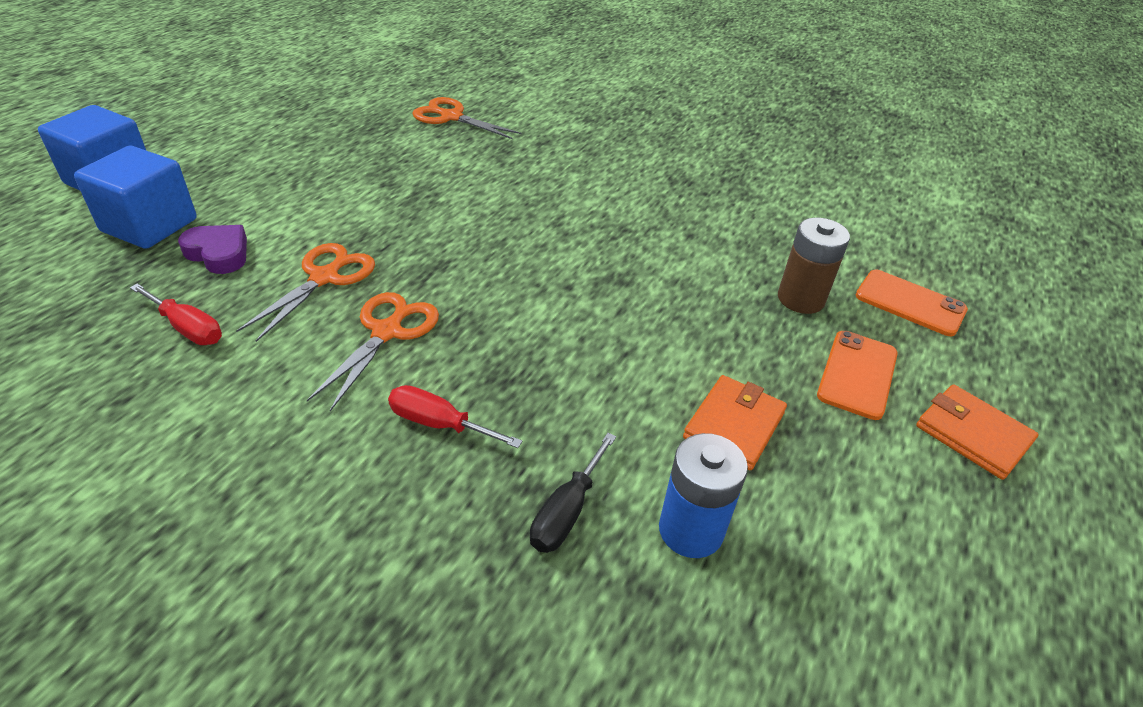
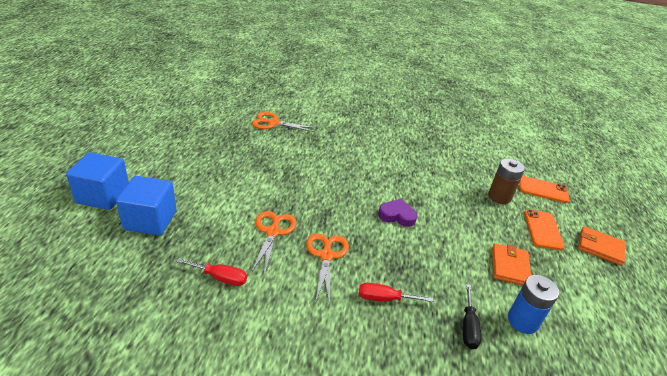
camera: 20 degrees left, 5 degrees down
(218, 253) = (204, 229): purple heart -> purple heart (397, 215)

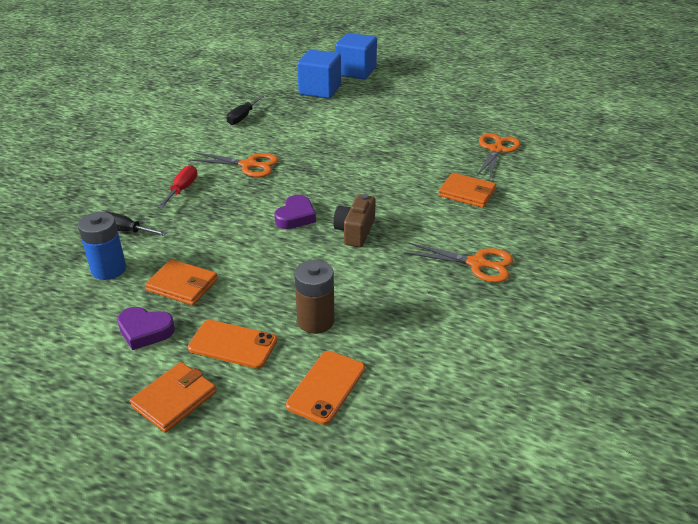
camera: 105 degrees right, 0 degrees up
(220, 277) = (242, 117): red screwdriver -> black screwdriver
(273, 232) = (290, 140): orange scissors -> orange scissors (477, 264)
(336, 138) = (467, 193): none -> orange wallet
(402, 185) = (355, 231): none -> brown camera
(564, 276) = (145, 331): none -> purple heart

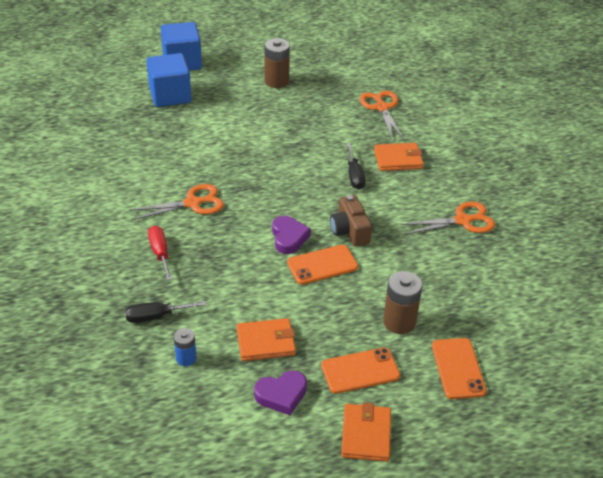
camera: 35 degrees left, 5 degrees up
(108, 269) = (186, 358): blue battery -> blue battery, size x0.59
(242, 117) = (129, 153): black screwdriver -> black screwdriver (354, 176)
(300, 247) = (322, 265): none -> orange phone
(420, 104) = (276, 81): none -> brown battery

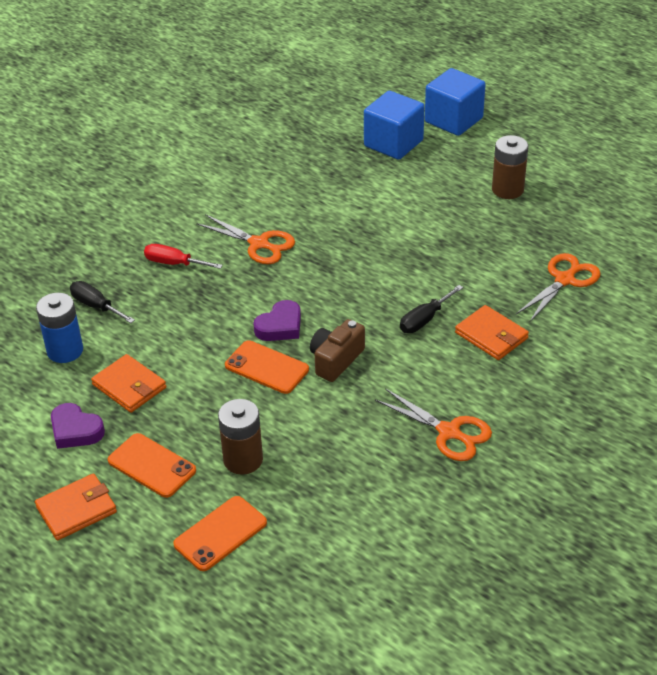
camera: 55 degrees right, 0 degrees up
(160, 253) = (174, 263): red screwdriver -> red screwdriver turned 105 degrees counterclockwise
(186, 358) = (65, 351): blue battery -> blue battery, size x1.68

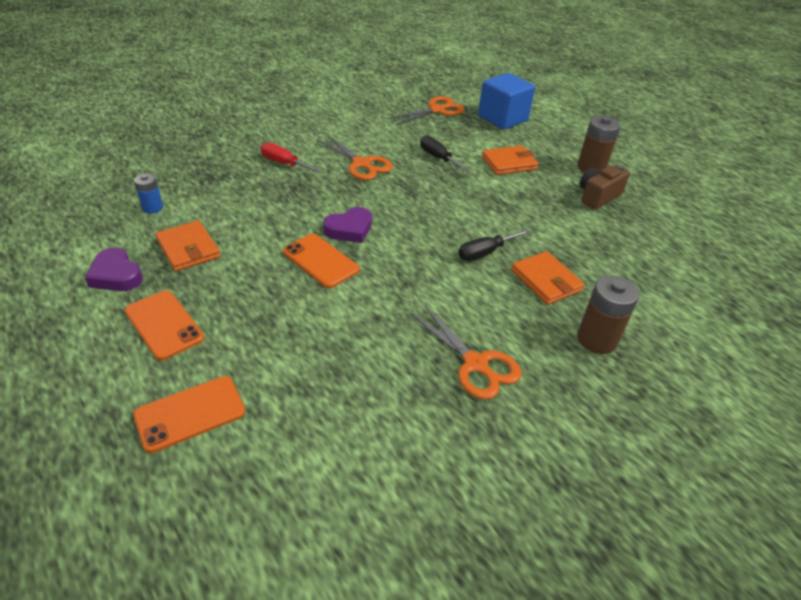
camera: 10 degrees right, 0 degrees up
(65, 351) = (152, 208): blue battery -> blue battery, size x0.59
(76, 509) = (65, 350): orange wallet -> orange wallet (509, 163)
(96, 306) = (201, 180): black screwdriver -> black screwdriver (438, 158)
(243, 460) = (254, 341): brown battery -> brown battery (596, 339)
(336, 360) = (388, 269): brown camera -> brown camera (598, 196)
(453, 120) = (557, 113): blue cube -> none
(565, 280) = (630, 247): orange scissors -> orange scissors (437, 110)

